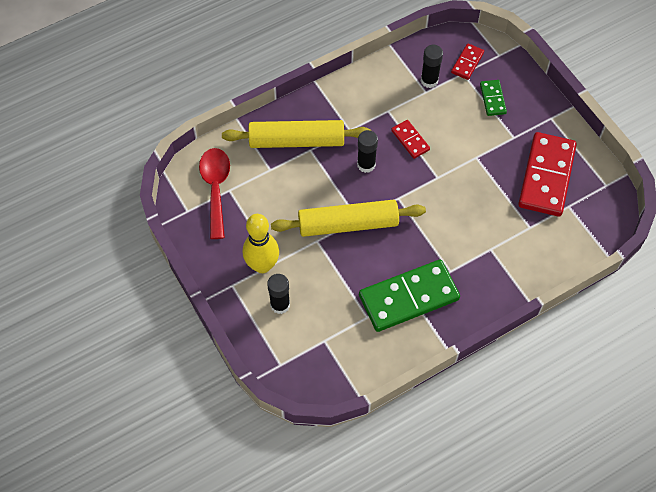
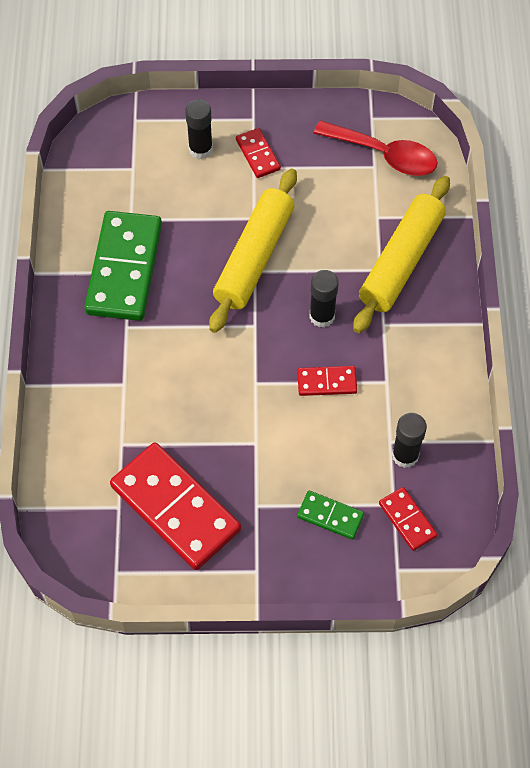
camera: 120 degrees right, 0 degrees up
(262, 265) = (258, 155): yellow bowling pin -> red domino

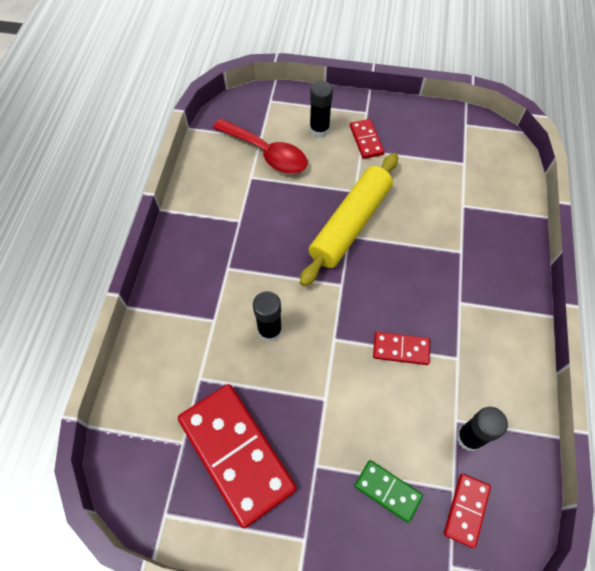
camera: 10 degrees right, 0 degrees up
(124, 269) = (237, 217): green domino -> none
(322, 316) = (403, 285): black glue stick -> black glue stick (270, 330)
(384, 155) = (474, 155): red spoon -> red spoon (267, 153)
(401, 261) = (481, 247): yellow rolling pin -> none
(407, 520) = (466, 510): red domino -> red domino turned 45 degrees clockwise

